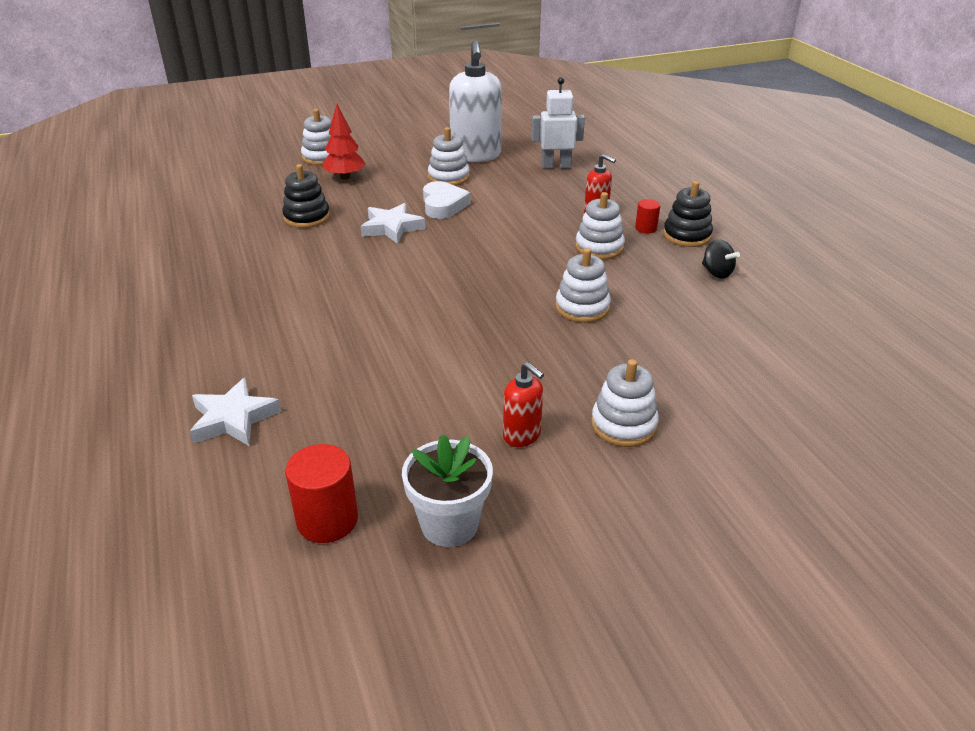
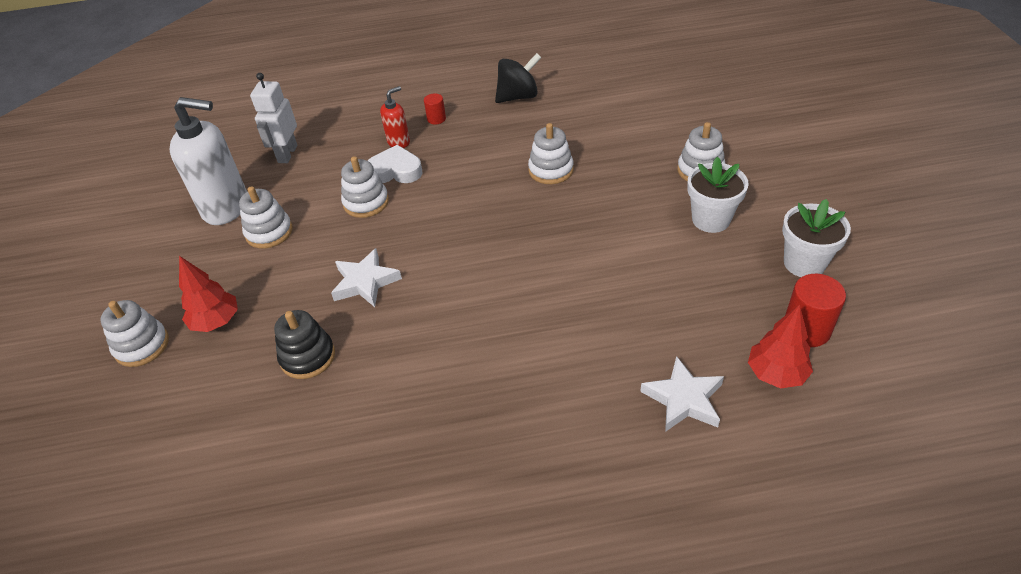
camera: 75 degrees left, 10 degrees up
(259, 489) = (776, 374): none -> red tree
(443, 205) = (333, 240): white heart -> white heart (395, 171)
(522, 436) = (711, 219): red soap dispenser -> white flower pot
(599, 247) = (459, 148): white stacking toy -> white stacking toy (366, 202)
(687, 235) = (457, 100): black stacking toy -> none
(716, 273) = (518, 96): black spinning top -> black spinning top, size x1.62

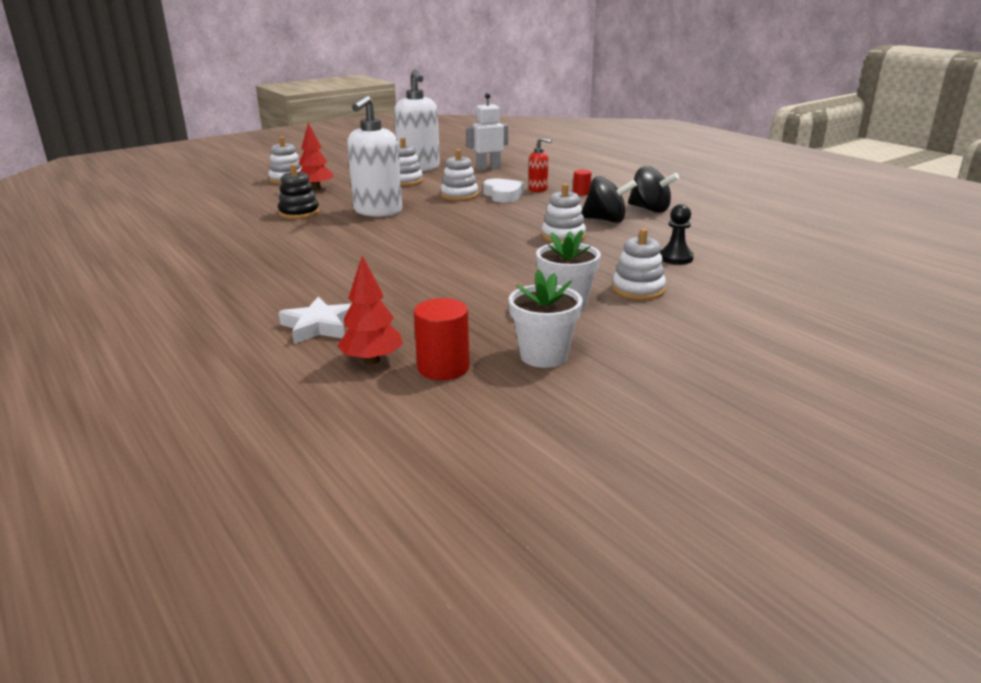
camera: 60 degrees right, 20 degrees down
(365, 282) = (377, 211): white star -> white soap dispenser
(526, 131) = (605, 220): none -> black spinning top
(645, 127) = (675, 258): none -> black pawn

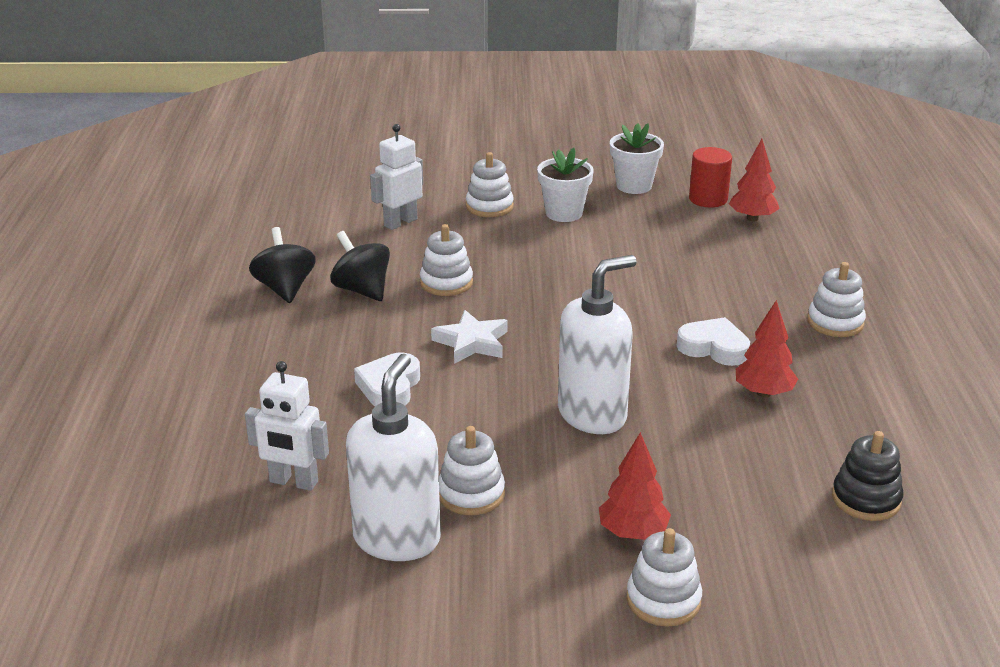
camera: 145 degrees left, 5 degrees up
(277, 242) = (763, 393): none -> red tree
(299, 213) = (702, 456): black stacking toy -> black stacking toy (866, 499)
(319, 326) = (774, 258): white star -> white star (471, 342)
(328, 253) = (714, 348): none -> white heart
(459, 195) = (444, 411): white stacking toy -> white stacking toy (835, 322)
(538, 189) = (326, 382): red soap dispenser -> none
(581, 193) = (292, 350): red cylinder -> none
(675, 258) = (400, 222): black pawn -> white robot

